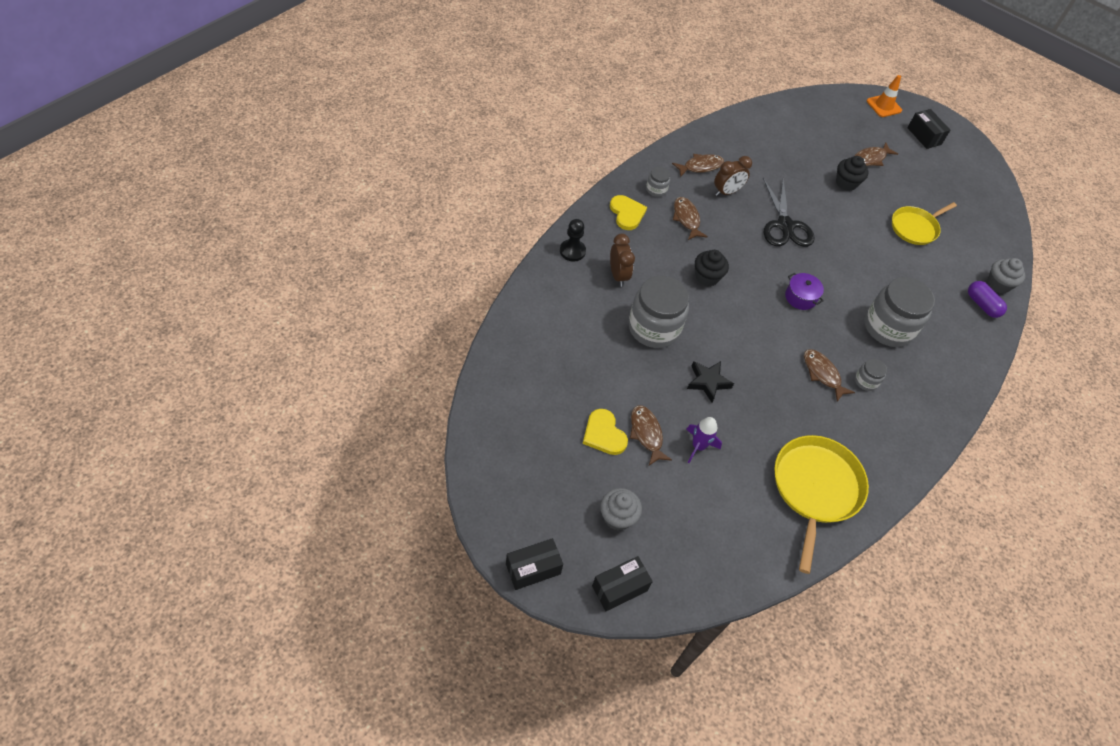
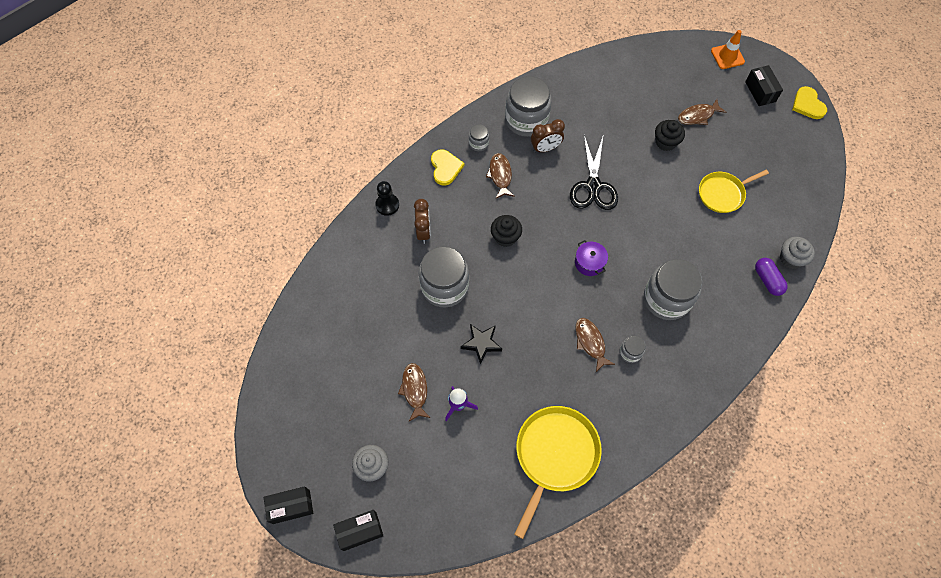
camera: 15 degrees right, 10 degrees up
(604, 434) = (377, 387): yellow heart -> yellow heart (807, 104)
(700, 166) = (526, 120): brown fish -> grey jar

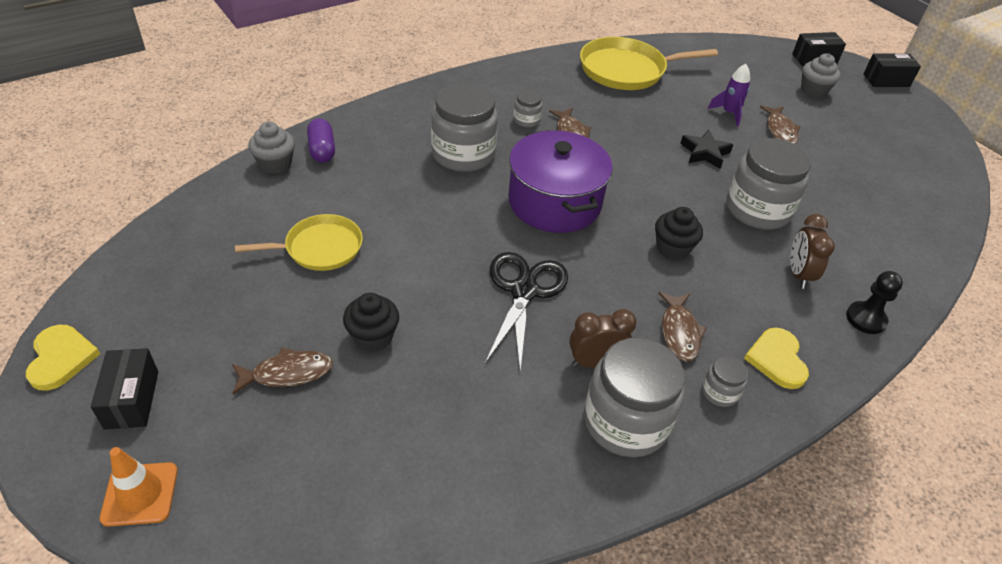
camera: 175 degrees left, 20 degrees down
(555, 455) = (626, 70): yellow pan -> yellow pan turned 45 degrees clockwise
(589, 263) = (554, 202): purple pot -> purple pot, size x2.20

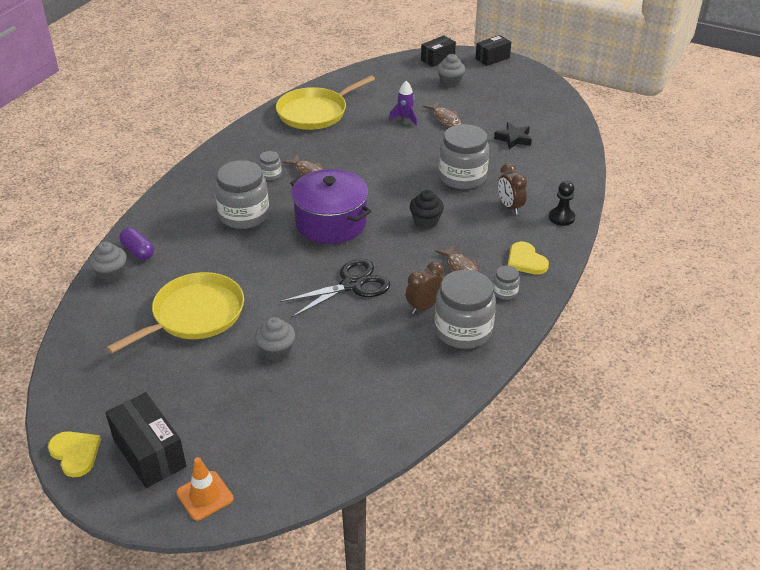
camera: 25 degrees left, 5 degrees down
(132, 399) = (149, 453): black box -> black box, size x1.50
(287, 373) = (239, 394): brown fish -> none
(319, 248) = (194, 315): yellow pan -> yellow pan, size x1.55
(373, 337) = (276, 351): black cupcake -> grey cupcake
(524, 291) = (351, 285): black scissors -> black scissors turned 75 degrees clockwise
(705, 153) = (406, 152): black star -> black star (513, 139)

